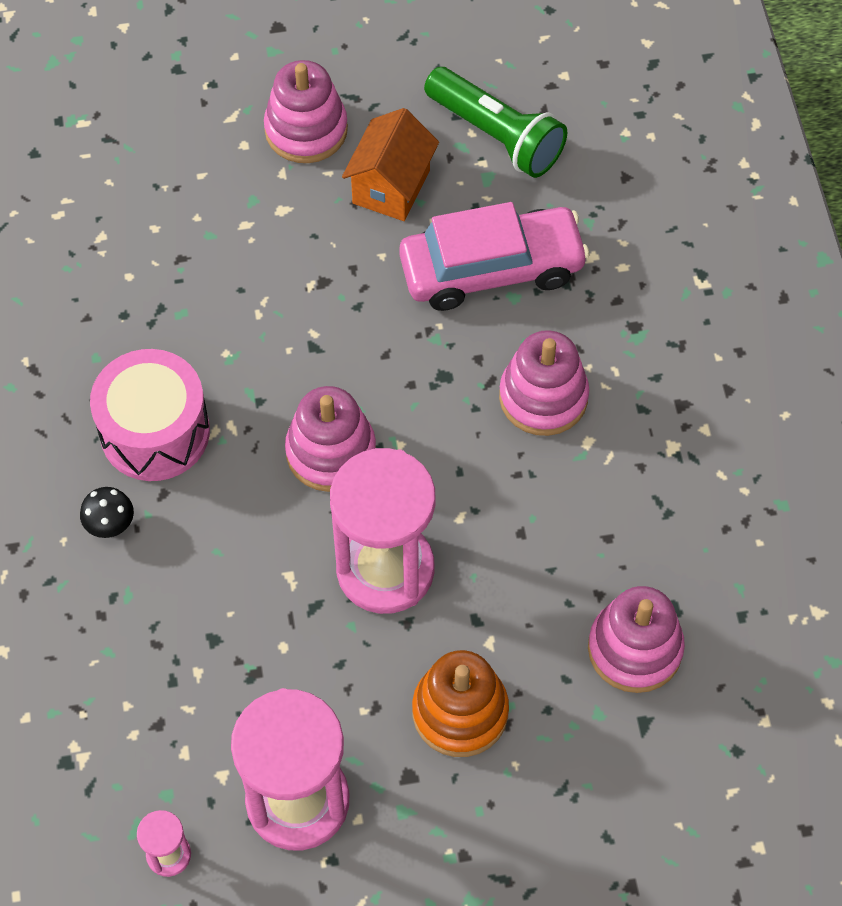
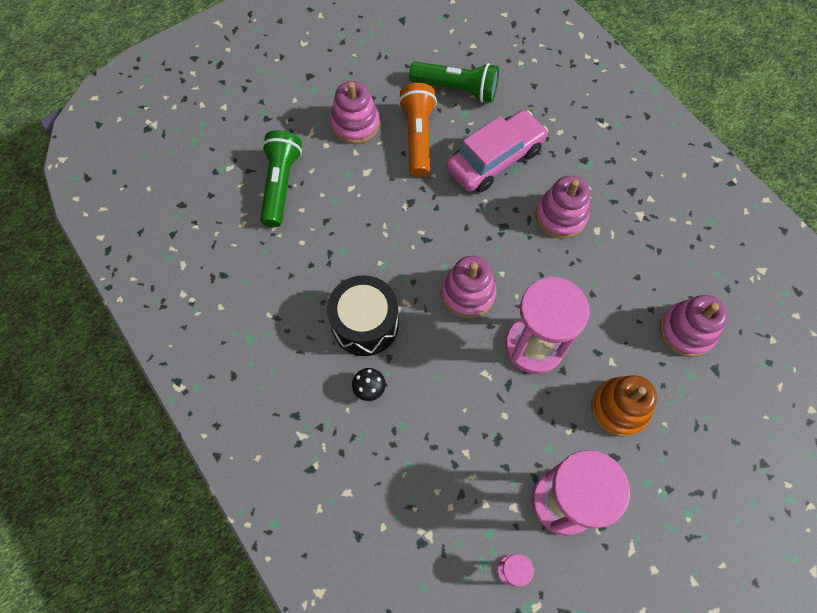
camera: 25 degrees left, 5 degrees up
(144, 178) = (280, 184): none -> green flashlight
(155, 432) = (365, 324): pink drum -> black drum
(391, 187) = (417, 137): orange house -> orange flashlight

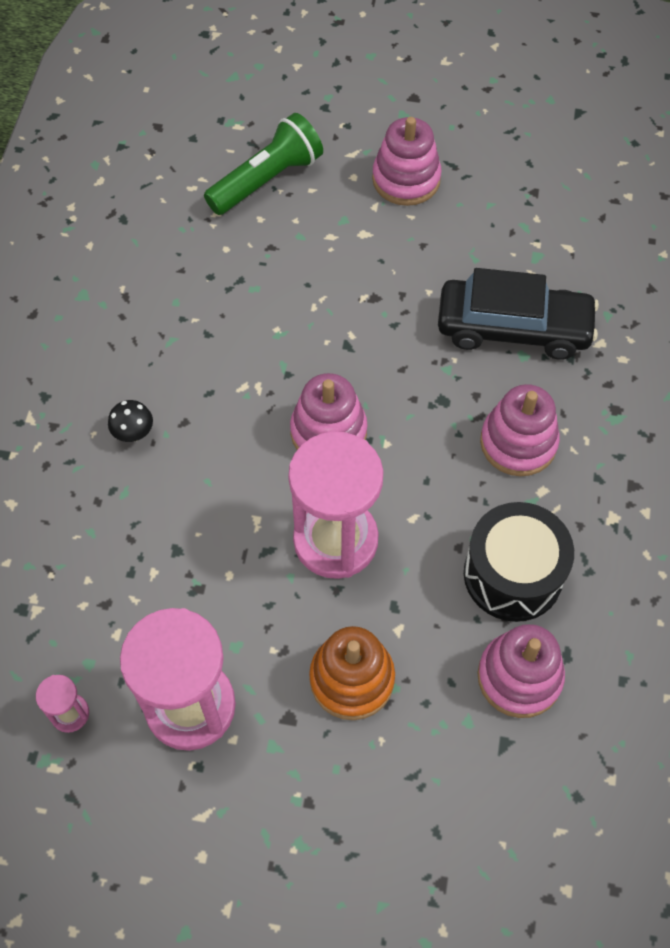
camera: 45 degrees right, 5 degrees down
(365, 324) = (197, 372): black drum -> black drum (513, 574)
(417, 137) = (456, 241): orange flashlight -> none
(457, 89) = (556, 226): green flashlight -> none
(495, 159) = (513, 328): pink car -> black car

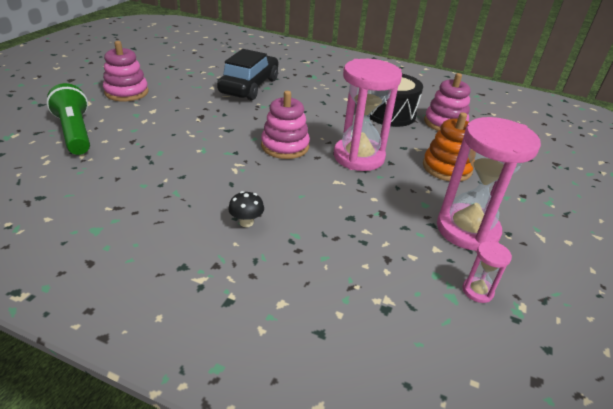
camera: 80 degrees left, 25 degrees down
(518, 443) = (317, 98): pink stacking toy -> none

